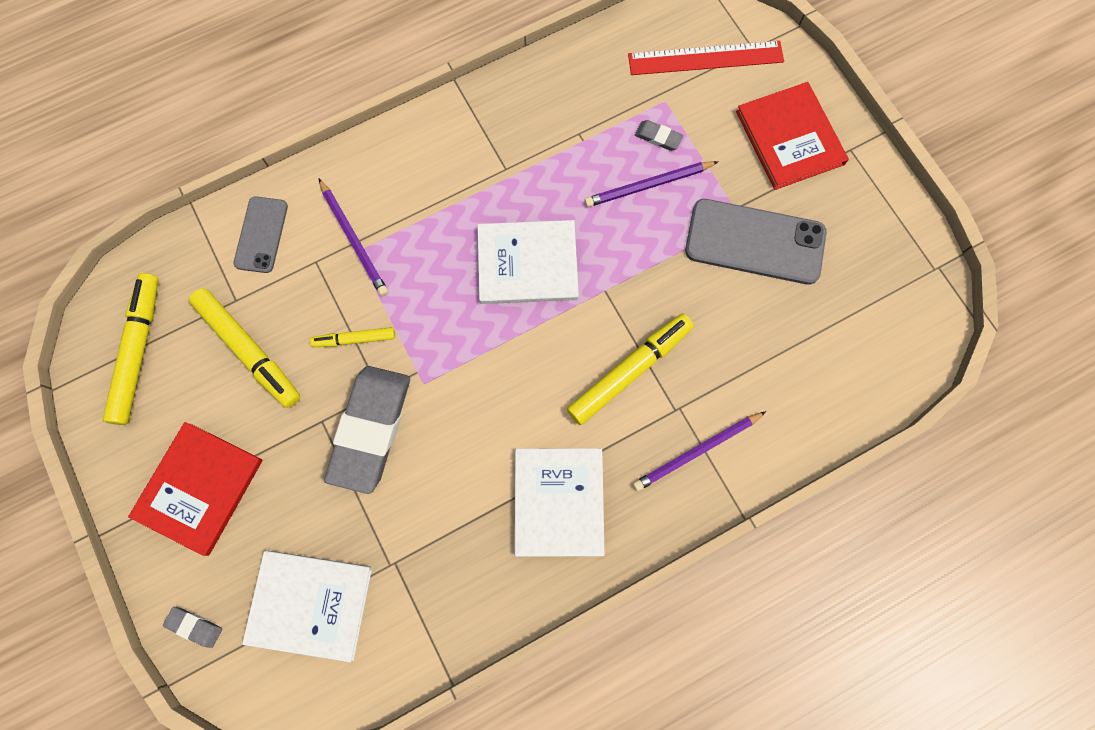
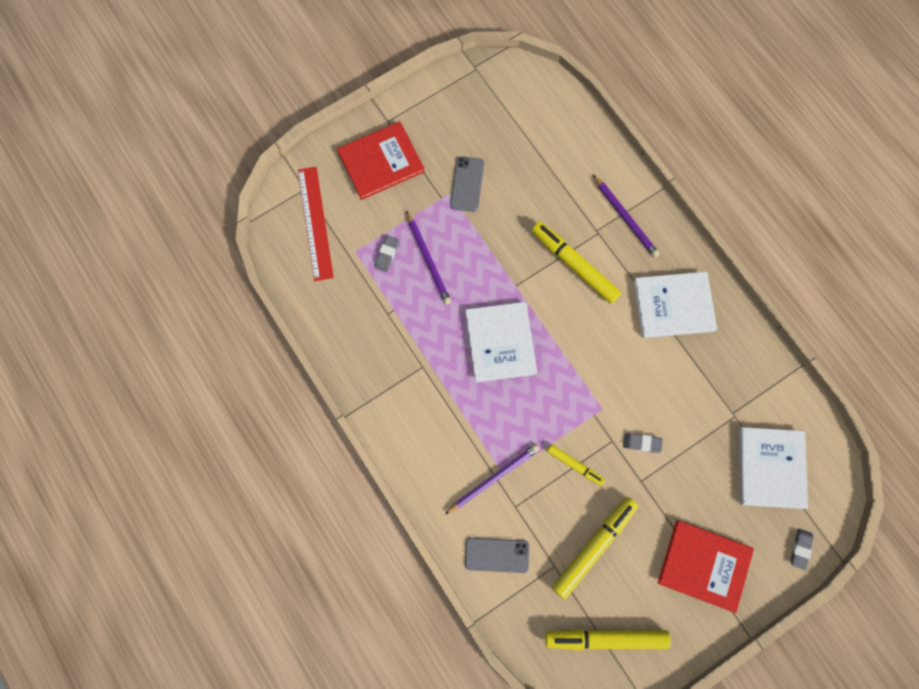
camera: 95 degrees left, 0 degrees up
(354, 339) = (575, 465): yellow marker -> yellow marker turned 45 degrees counterclockwise
(370, 429) = (642, 443): grey eraser -> grey eraser, size x0.40
(755, 242) = (467, 184): grey phone -> grey phone, size x0.59

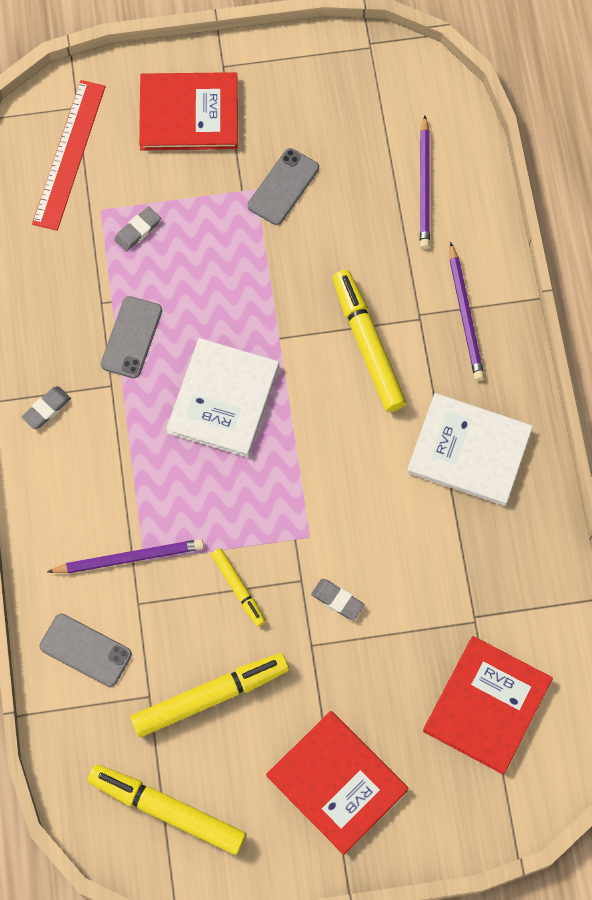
camera: 25 degrees right, 5 degrees down
(419, 328) = (131, 337): none -> grey phone
(428, 259) = (186, 259): purple pencil -> purple pencil (424, 186)
(770, 468) = (487, 705): white book -> red book
(800, 549) = (471, 820): grey eraser -> grey eraser (46, 409)

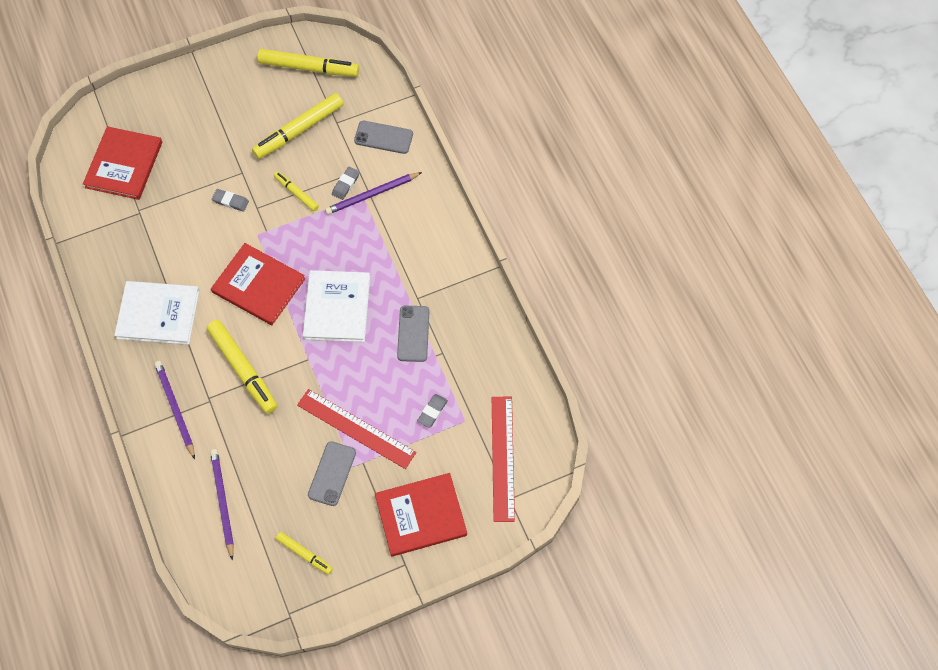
camera: 165 degrees right, 5 degrees down
(46, 409) = (456, 272): grey eraser -> grey eraser (346, 184)
(239, 233) = (356, 428): none -> red ruler
(337, 783) = (210, 104): red book -> red book (258, 285)
(338, 104) = (304, 554): none -> yellow marker

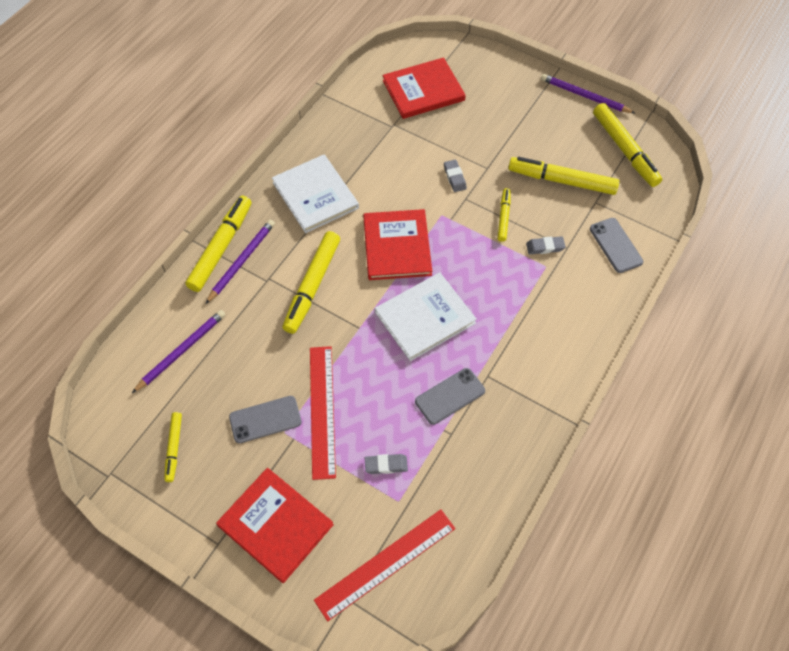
camera: 55 degrees right, 5 degrees down
(148, 417) = (221, 247): none -> yellow marker
(372, 195) = (554, 273): purple pencil -> purple pencil (584, 96)

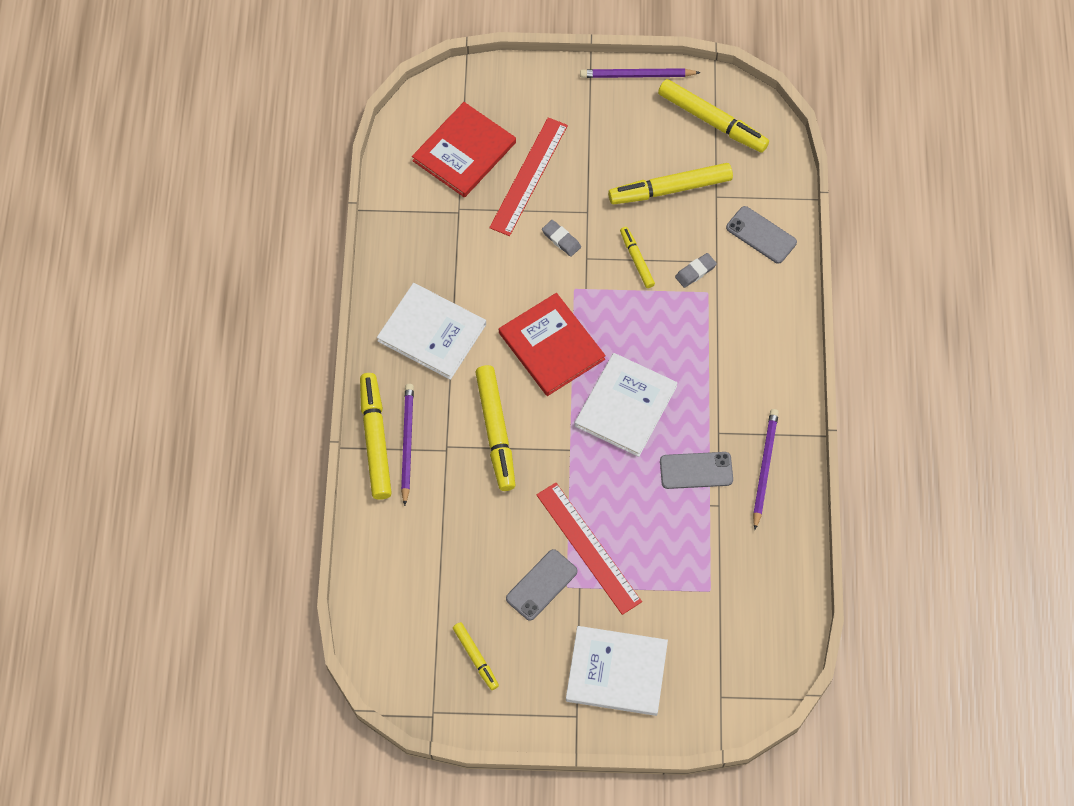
camera: 30 degrees left, 5 degrees up
(181, 351) = (414, 564): purple pencil -> purple pencil (764, 468)
(275, 525) = (616, 672): red book -> white book
(386, 465) = (679, 565): grey eraser -> none
(386, 563) = (733, 649): red ruler -> red ruler (528, 176)
(450, 396) = (696, 470): grey phone -> grey phone turned 60 degrees clockwise

